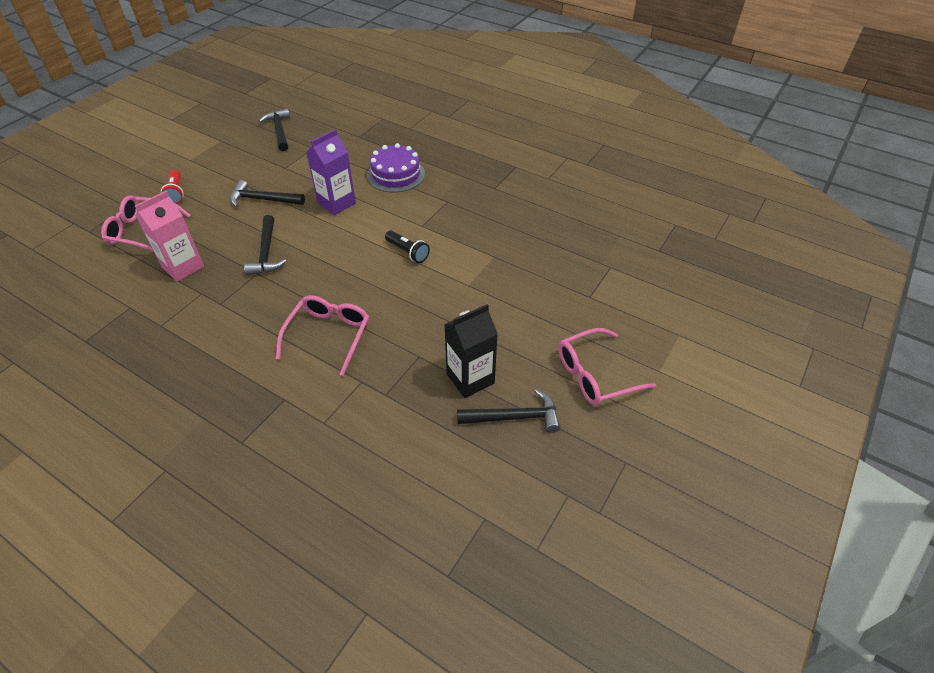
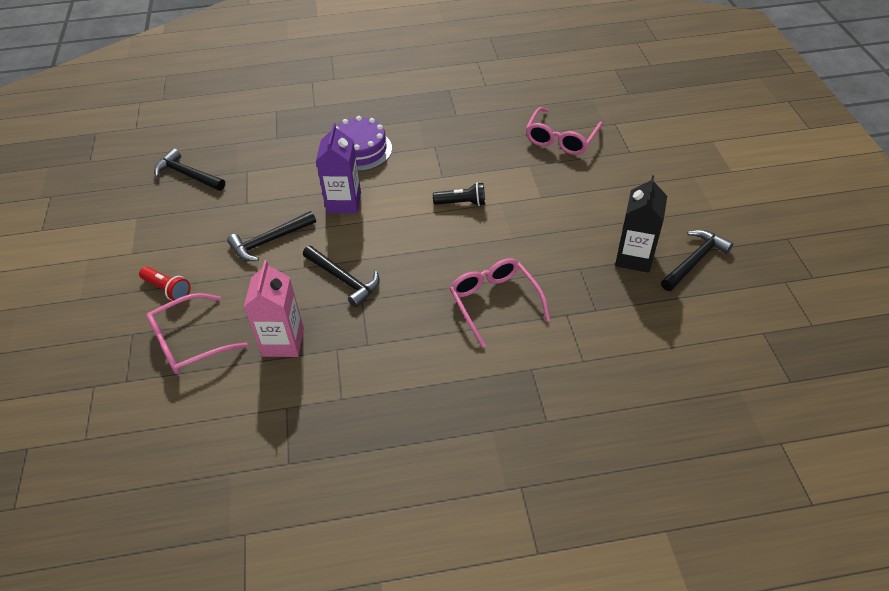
camera: 40 degrees left, 0 degrees up
(595, 375) = (702, 199): pink glasses -> pink glasses (561, 139)

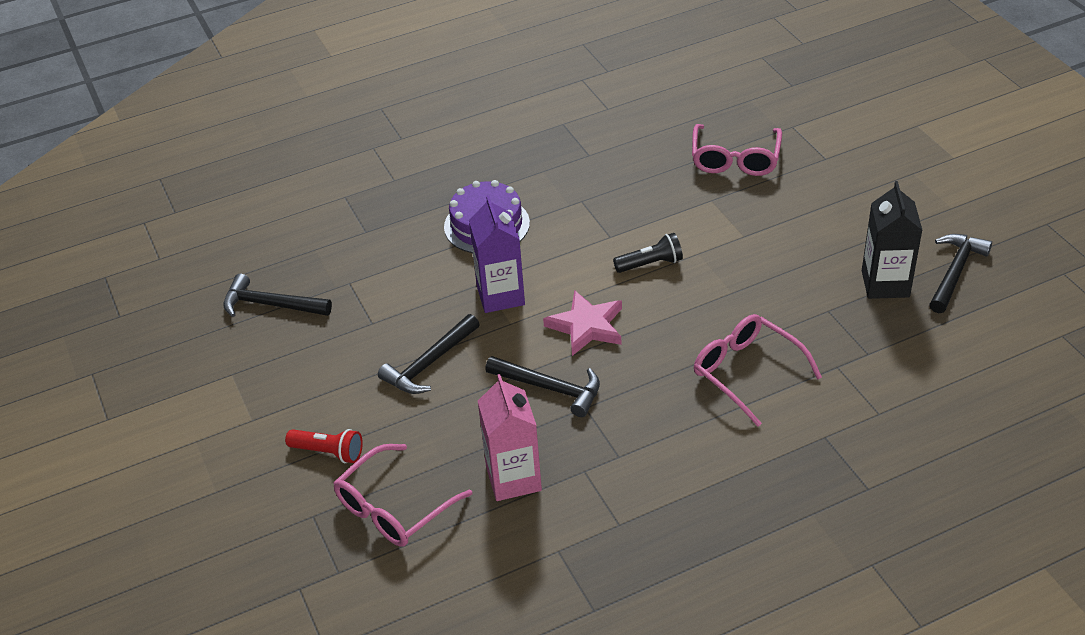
camera: 15 degrees left, 5 degrees down
(393, 239) = (586, 326): none -> pink star

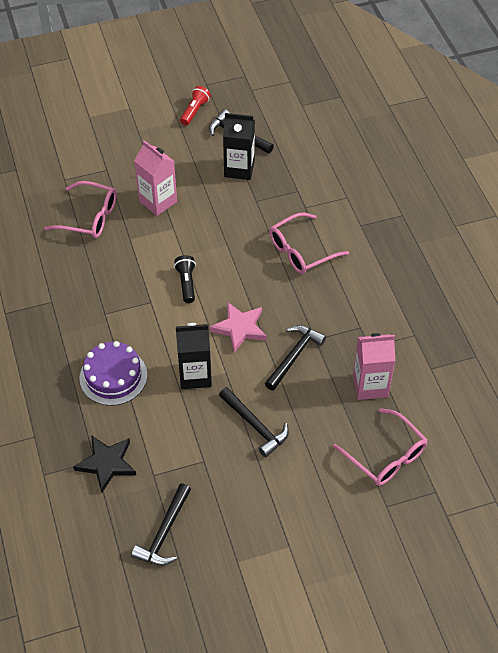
camera: 85 degrees left, 10 degrees up
(328, 452) = (330, 494): red flashlight -> red flashlight (195, 111)
(362, 242) = (107, 463): none -> black star
(500, 295) = (195, 375): purple carton -> black carton
(787, 214) = (158, 201): none -> pink carton

